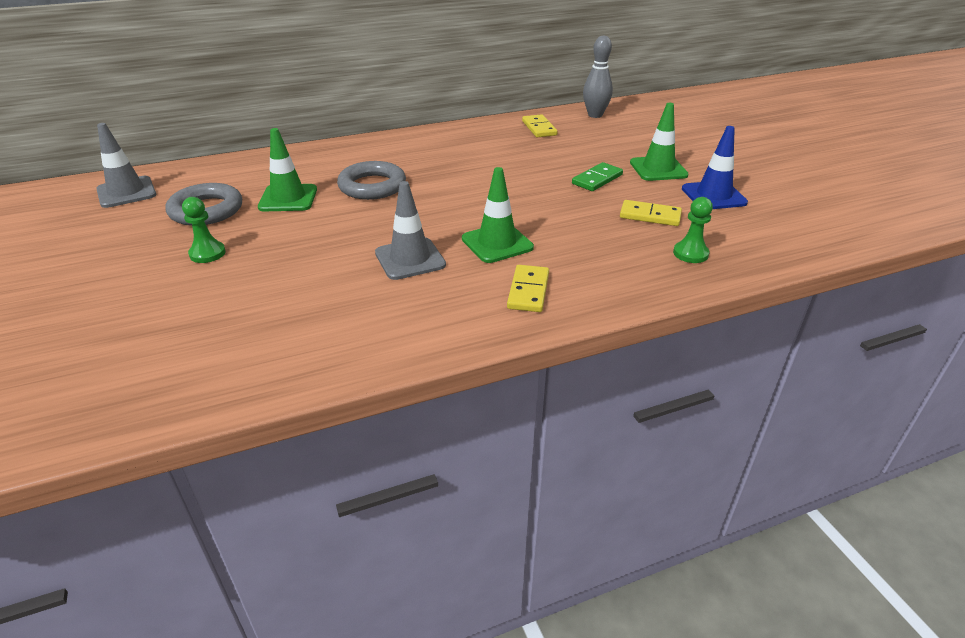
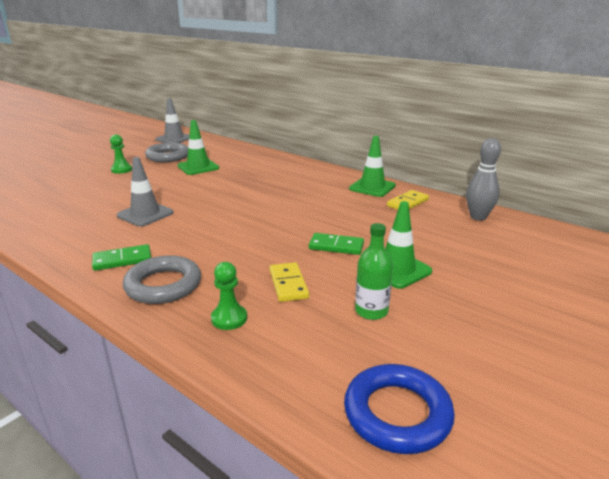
camera: 60 degrees right, 10 degrees down
(372, 186) = (235, 180): grey ring -> grey ring (163, 285)
(497, 243) = (186, 234): green traffic cone -> green traffic cone (372, 187)
(528, 291) = (122, 260): yellow domino -> green domino
(713, 196) = (371, 311): blue traffic cone -> green bottle
(834, 222) = (397, 413): none -> blue ring

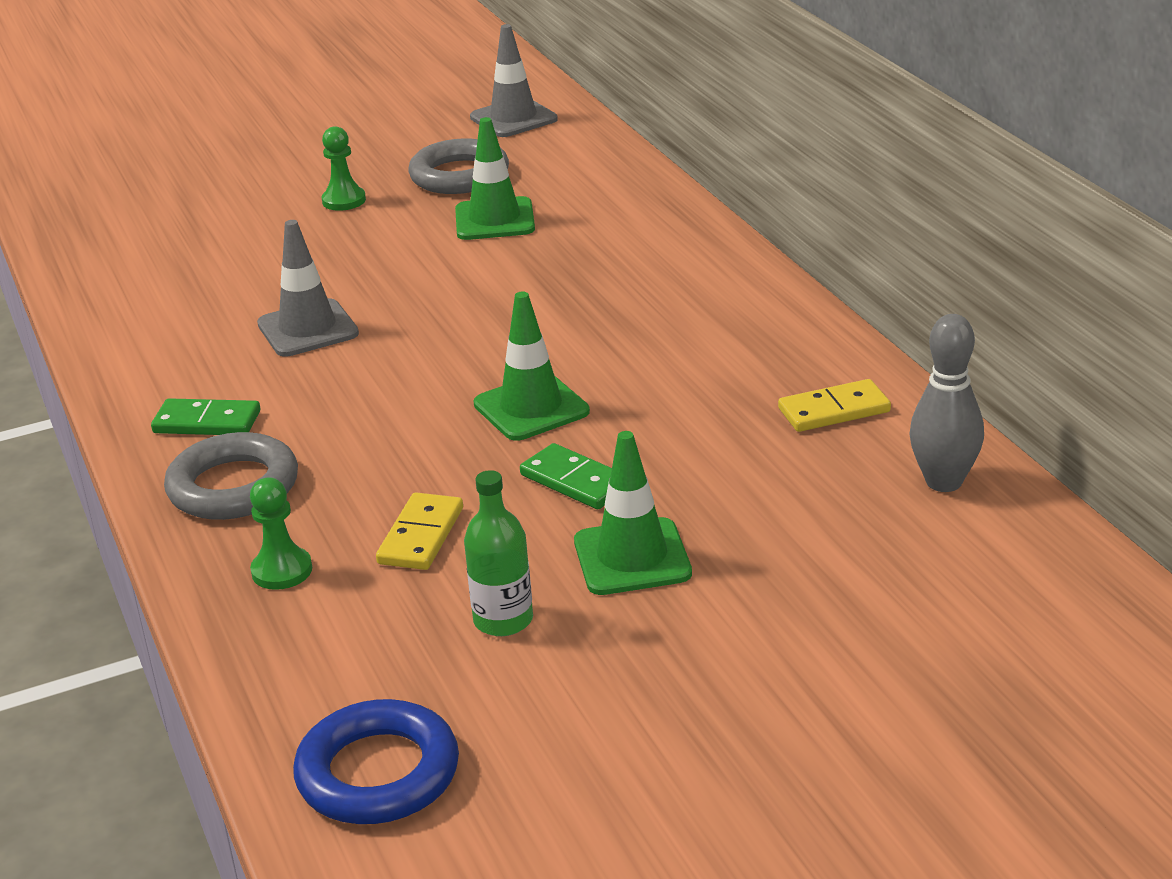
camera: 30 degrees right, 5 degrees up
(372, 187) = (805, 351): green traffic cone -> green traffic cone (531, 408)

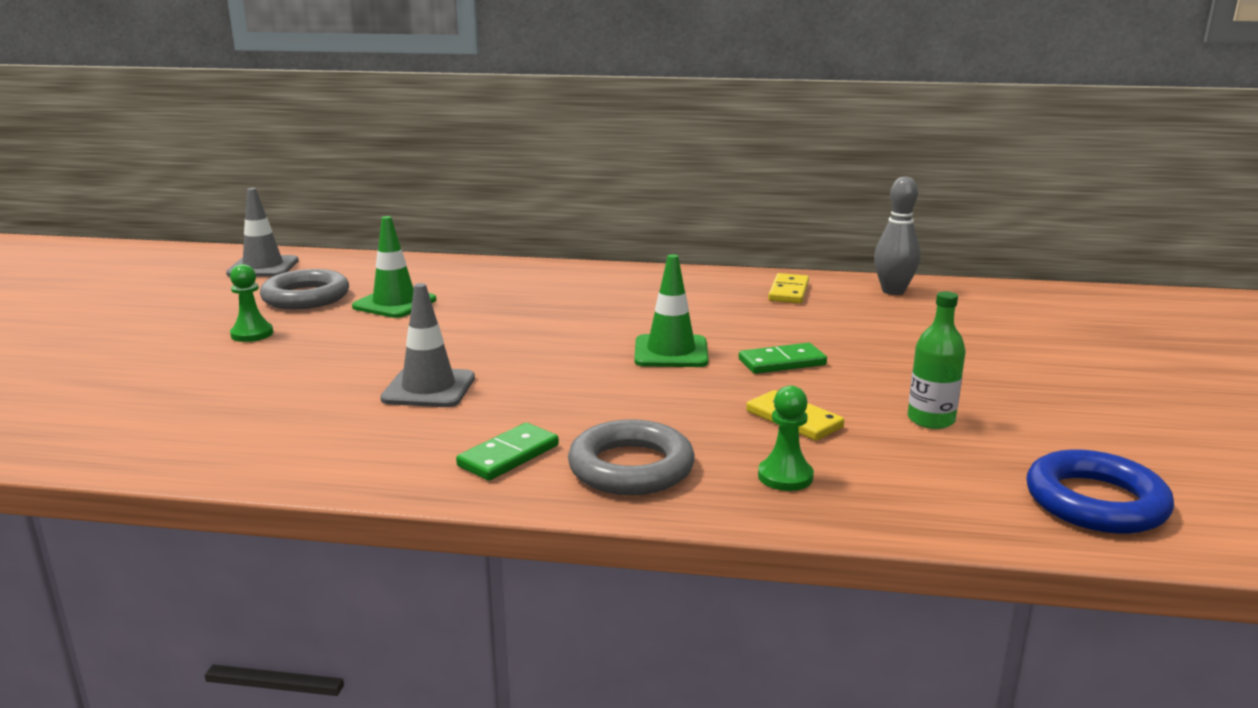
camera: 60 degrees left, 10 degrees down
(632, 557) = (892, 370): green traffic cone -> none

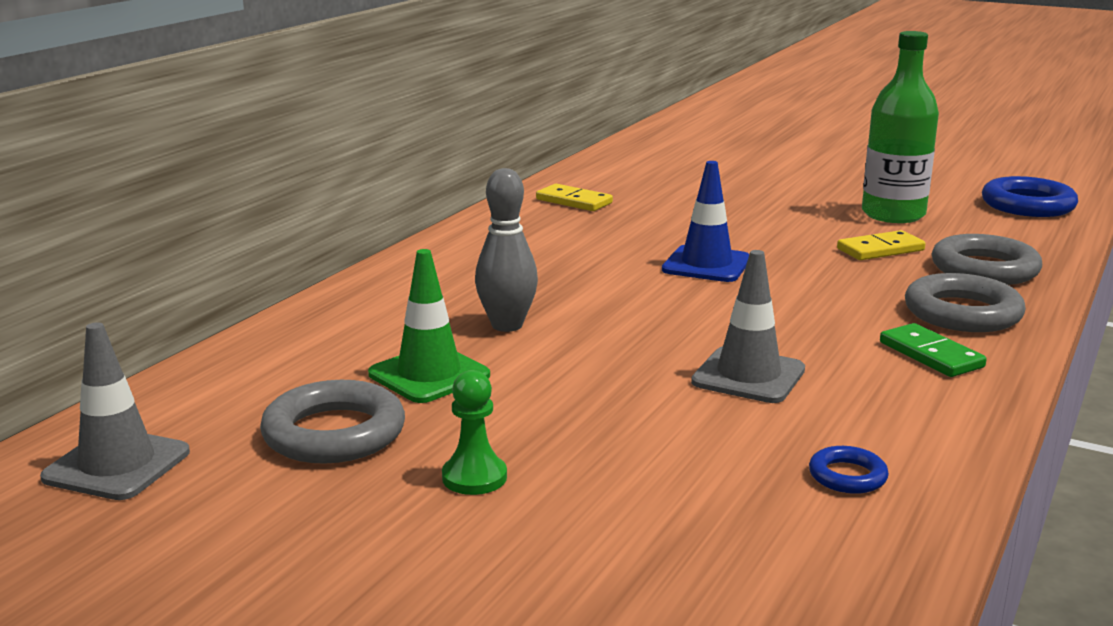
camera: 70 degrees left, 0 degrees up
(257, 434) = (847, 476): none -> blue ring
(671, 352) = (706, 265): green traffic cone -> blue traffic cone
(782, 362) = (756, 233): green domino -> none
(785, 476) = (984, 269): green pawn -> grey ring
(893, 291) = (606, 172): grey bowling pin -> grey bowling pin (507, 325)
(931, 420) = (893, 214): green bottle -> green bottle, size x1.67

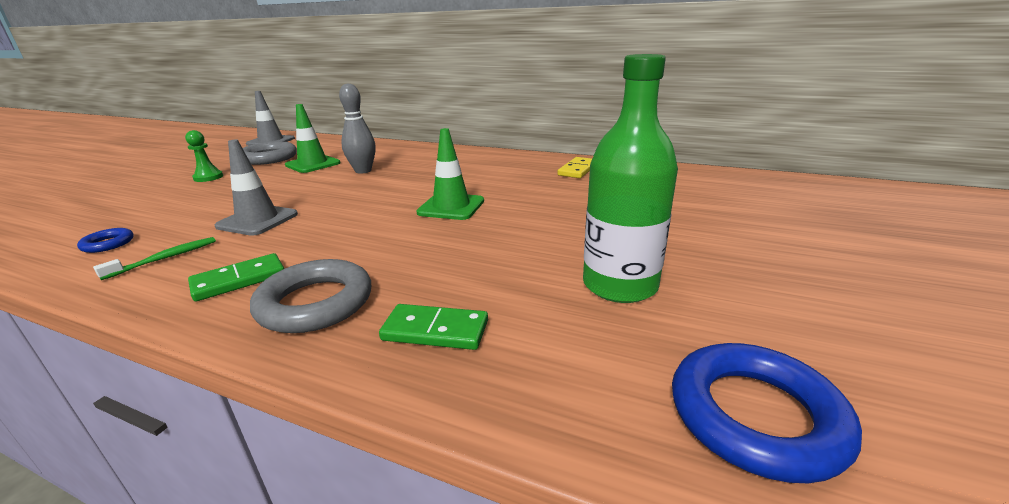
camera: 85 degrees right, 5 degrees up
(706, 265) = (451, 207): blue traffic cone -> green traffic cone
(880, 249) = (494, 272): yellow domino -> none
(888, 413) = (165, 258): none -> green toothbrush
(984, 269) = (435, 330): grey ring -> green domino

